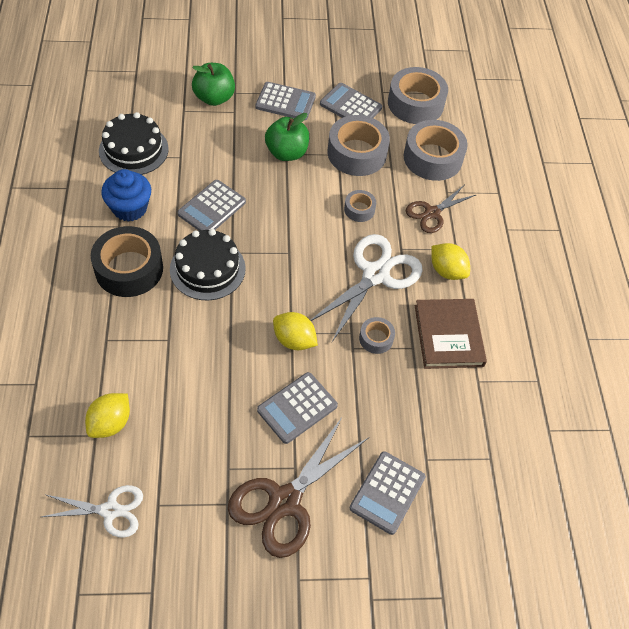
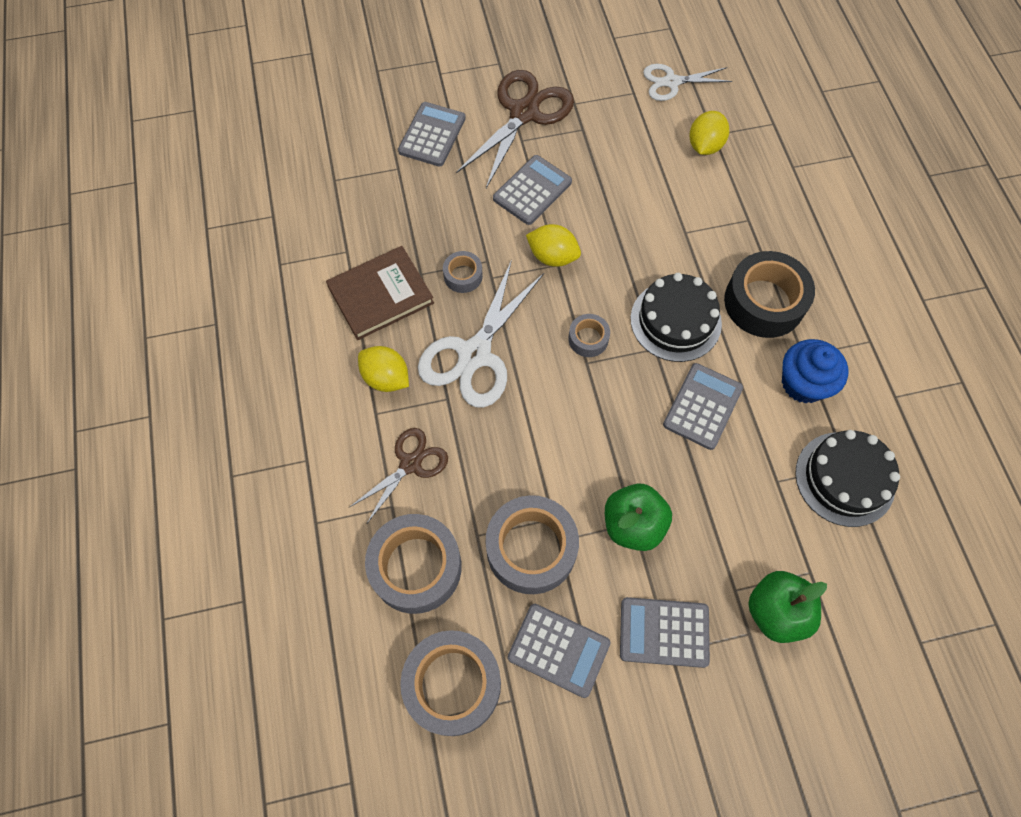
camera: 175 degrees right, 10 degrees up
(359, 209) = (510, 447): grey tape -> grey tape (588, 339)
(448, 335) = (381, 295): brown book -> brown book turned 75 degrees clockwise

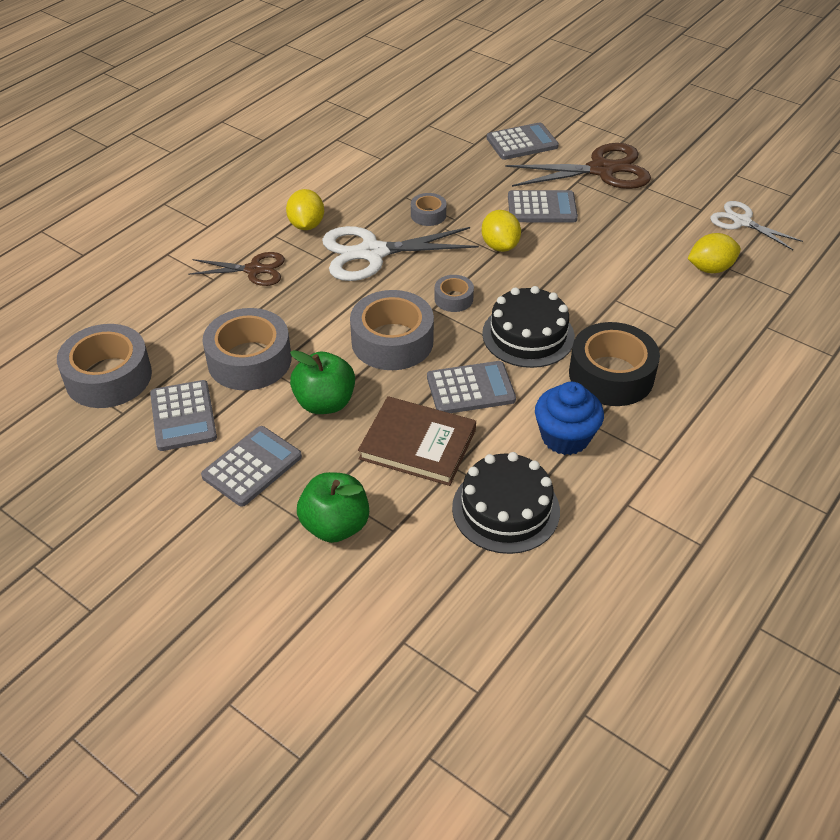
camera: 50 degrees right, 20 degrees down
(381, 295) = (366, 189): brown book -> brown book (417, 444)
(416, 567) = (179, 314): grey tape -> grey tape (392, 341)
(664, 632) = (252, 466): grey calculator -> grey calculator turned 75 degrees clockwise

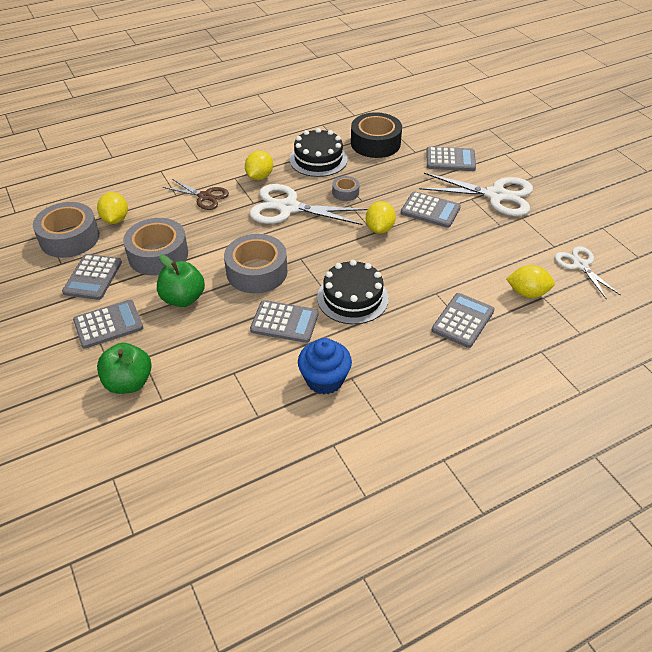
camera: 25 degrees right, 0 degrees up
(155, 334) = (115, 219): none -> yellow lemon
(417, 444) = (221, 348): brown book -> none
(453, 299) = (319, 256): grey tape -> none
(505, 509) = (245, 415): black cake -> black cake (318, 159)
(601, 170) = (496, 195): brown scissors -> white scissors
(611, 375) = (391, 347): black tape -> black tape (375, 143)
(665, 320) = (463, 320): none -> grey calculator

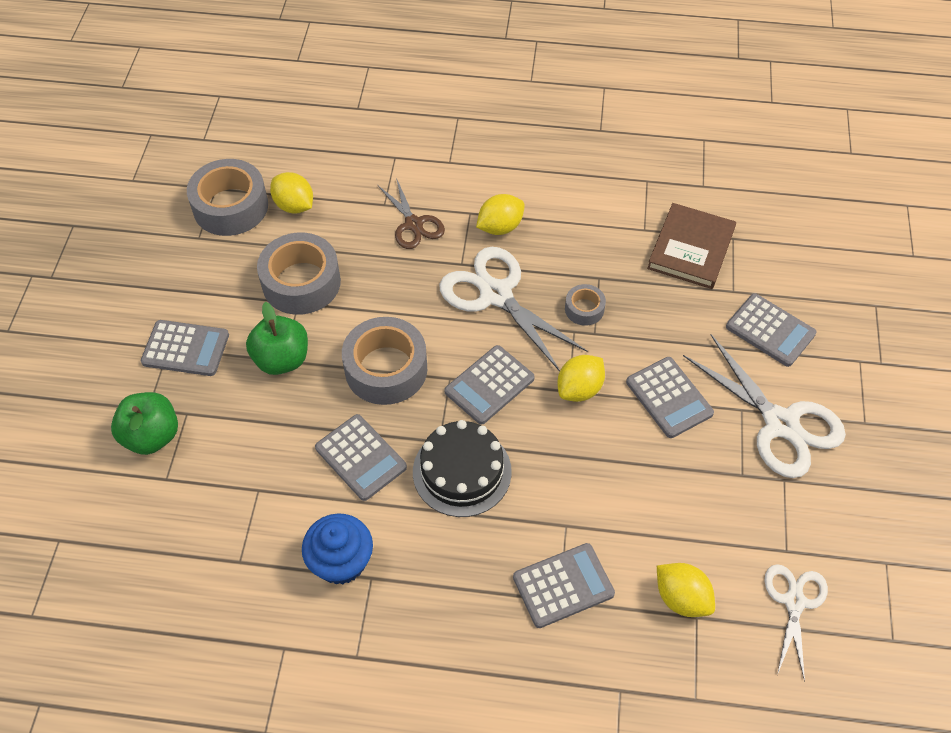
camera: 35 degrees right, 10 degrees up
(93, 277) = (215, 276): grey calculator -> grey calculator (489, 385)
(115, 219) = (294, 206): yellow lemon -> yellow lemon turned 75 degrees counterclockwise
(318, 159) = (594, 237): black cake -> none
(375, 143) = (691, 249): black tape -> brown book

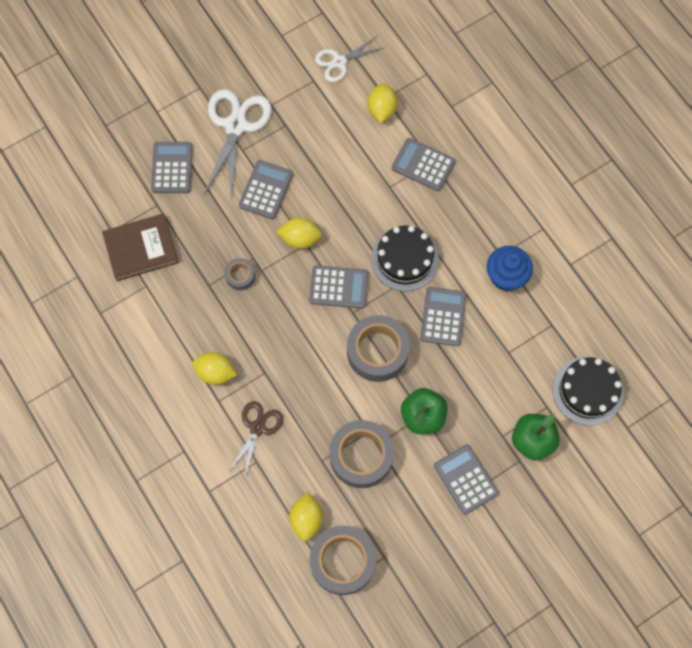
camera: 130 degrees left, 15 degrees up
(136, 534) = (587, 391): none -> black cake
(496, 295) = (272, 333): white scissors -> none

